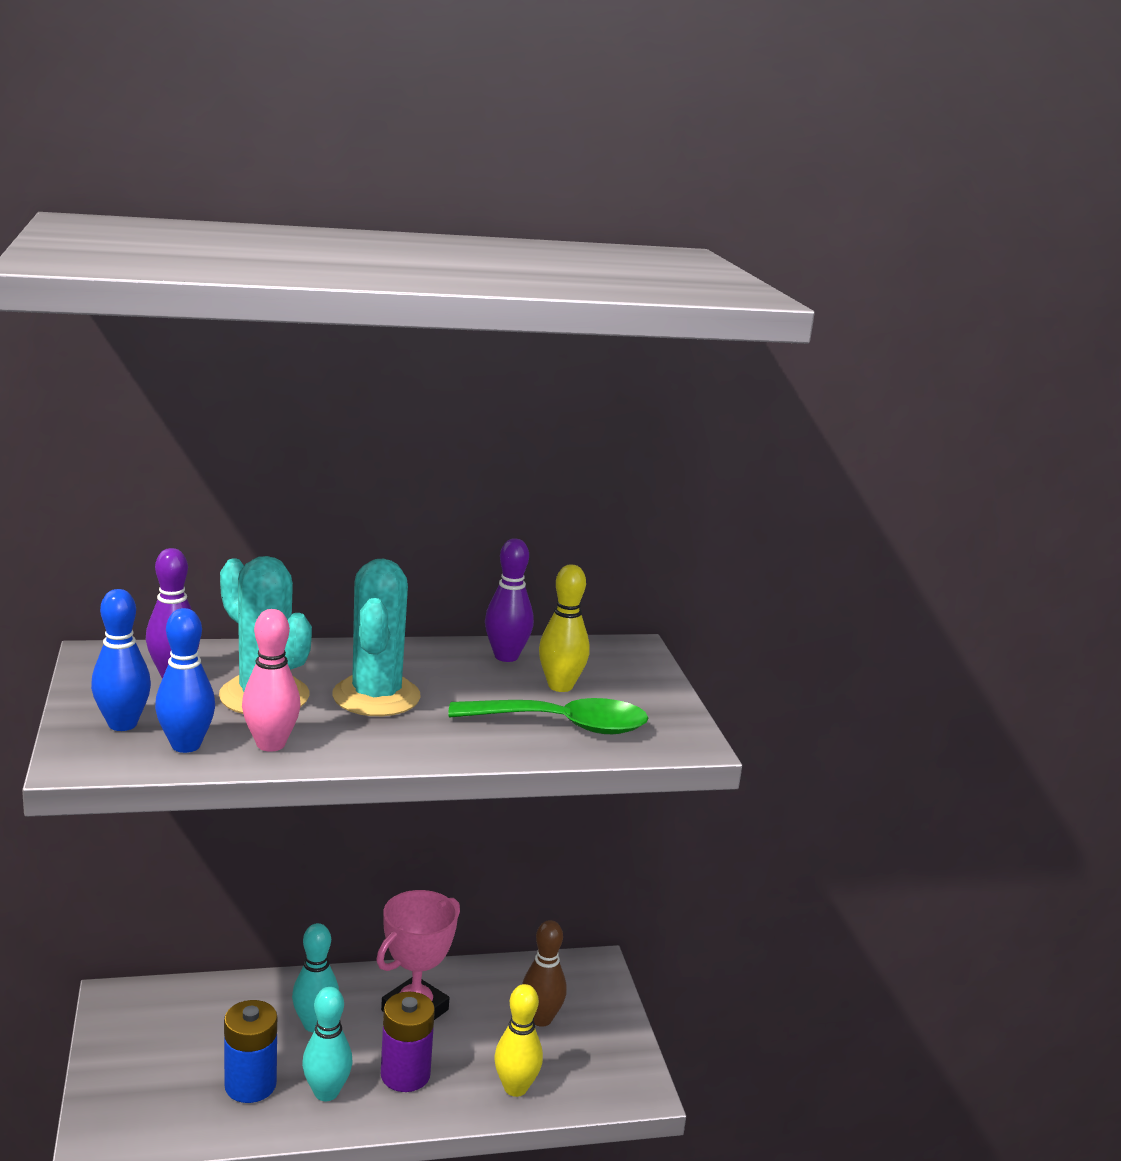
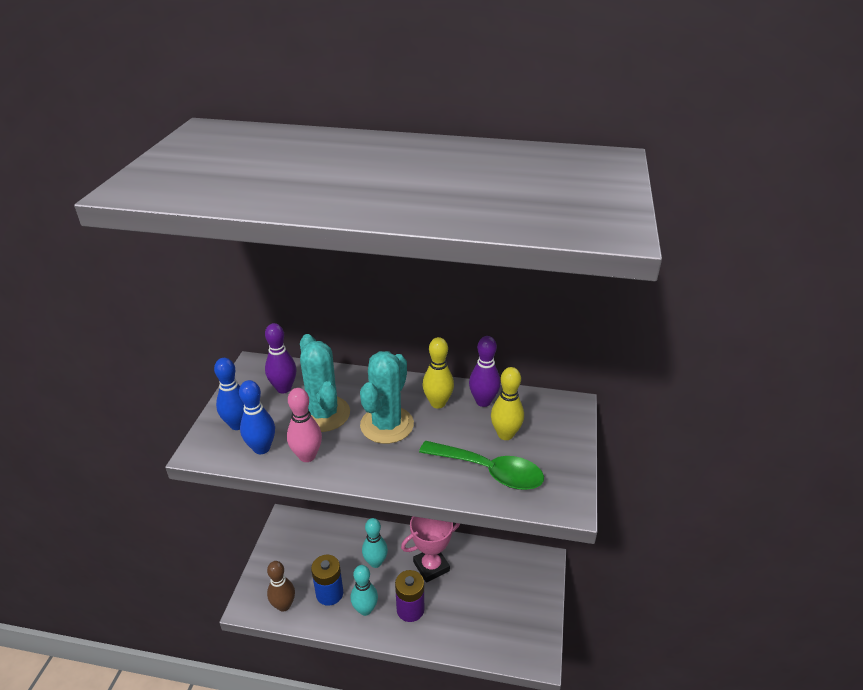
camera: 25 degrees right, 15 degrees up
(515, 1088) = (467, 636): yellow bowling pin -> yellow bowling pin (438, 403)
(541, 1019) = (499, 591): brown bowling pin -> brown bowling pin (284, 605)

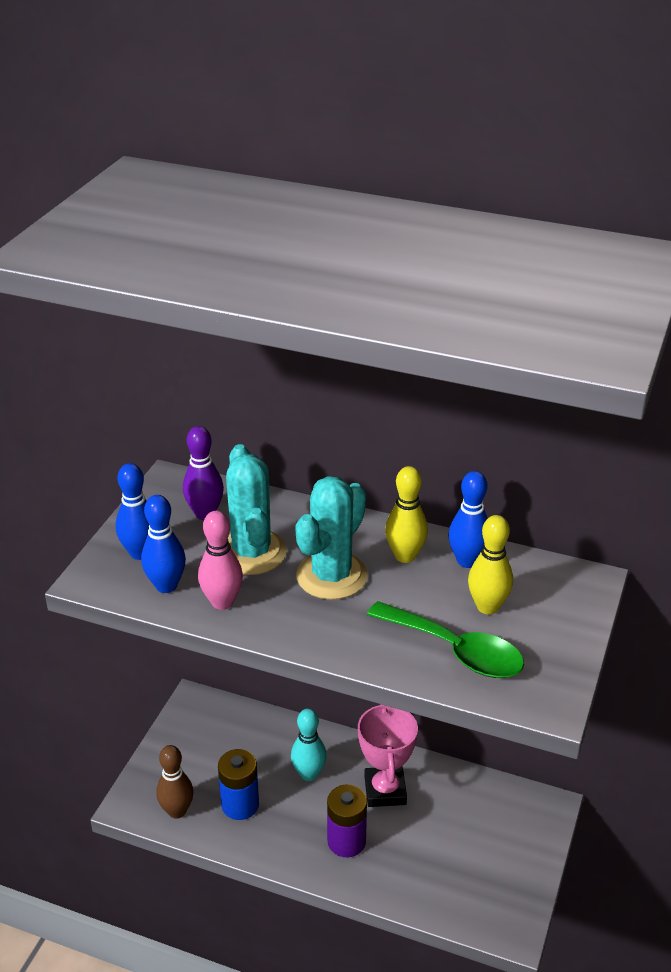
camera: 10 degrees right, 0 degrees up
(365, 609) = (285, 832): turquoise bowling pin -> none
(431, 566) = (385, 790): pink trophy -> pink trophy turned 75 degrees counterclockwise
(483, 401) = (467, 561): purple bowling pin -> blue bowling pin

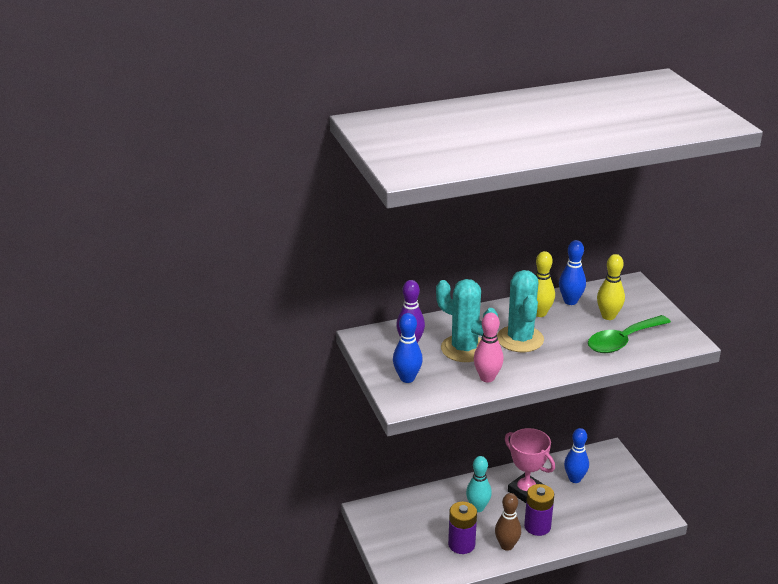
camera: 40 degrees left, 5 degrees down
(166, 586) = (447, 385): blue bowling pin -> blue bowling pin (574, 479)
(177, 811) = (431, 569): brown bowling pin -> brown bowling pin (506, 546)
(240, 805) = (461, 544): blue battery -> purple battery
(455, 650) = (622, 341): green spoon -> green spoon turned 150 degrees clockwise

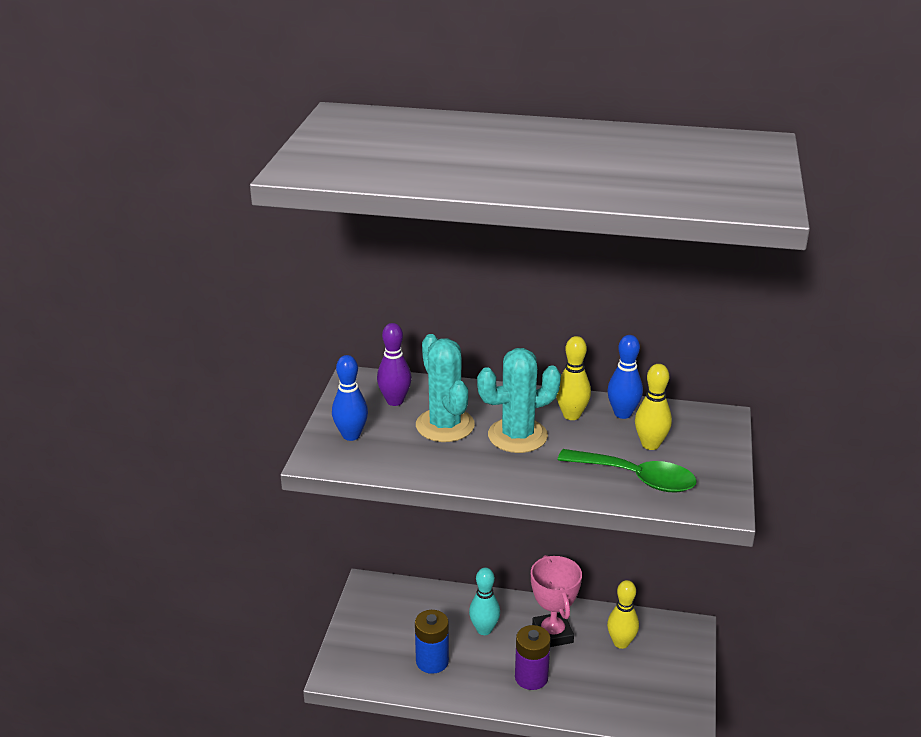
camera: 30 degrees right, 0 degrees up
(461, 544) = (432, 661): purple battery -> blue battery
(487, 378) = (434, 464): pink bowling pin -> none
(506, 546) = (479, 684): brown bowling pin -> none
(520, 339) = (517, 436): turquoise cactus -> turquoise cactus turned 45 degrees clockwise
(574, 479) = (621, 643): blue bowling pin -> yellow bowling pin
(622, 341) = (636, 478): green spoon -> green spoon turned 150 degrees counterclockwise

